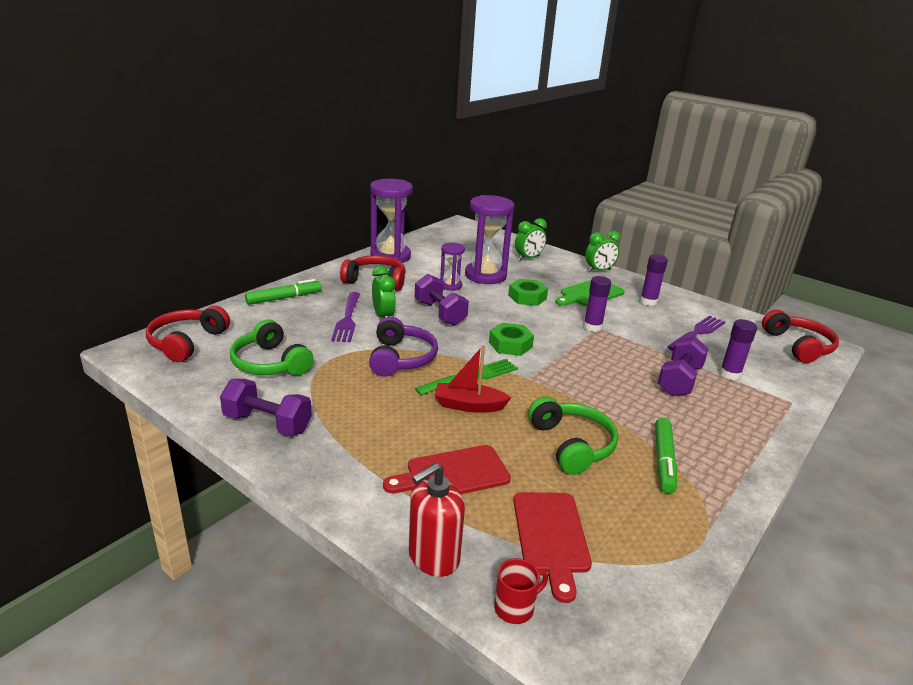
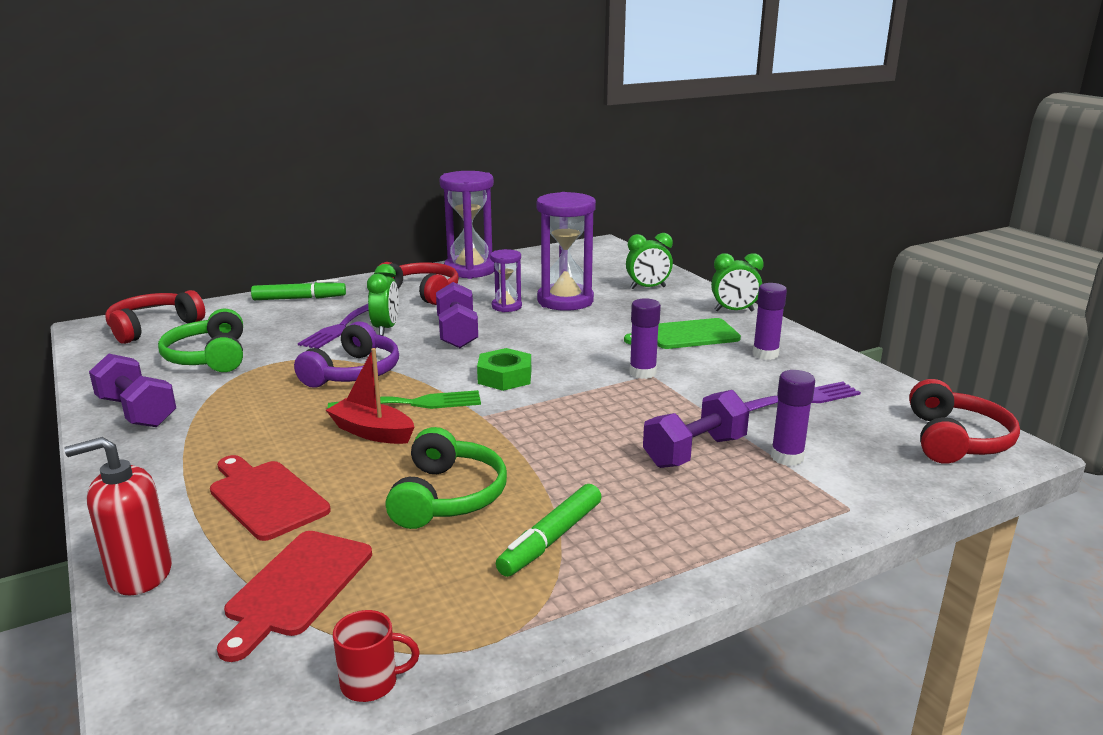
camera: 25 degrees right, 5 degrees down
(453, 474) = (265, 497): red cutting board -> red cutting board turned 45 degrees clockwise
(515, 607) = (162, 649): red mug -> red mug (371, 683)
(527, 297) = (592, 329): green nut -> none

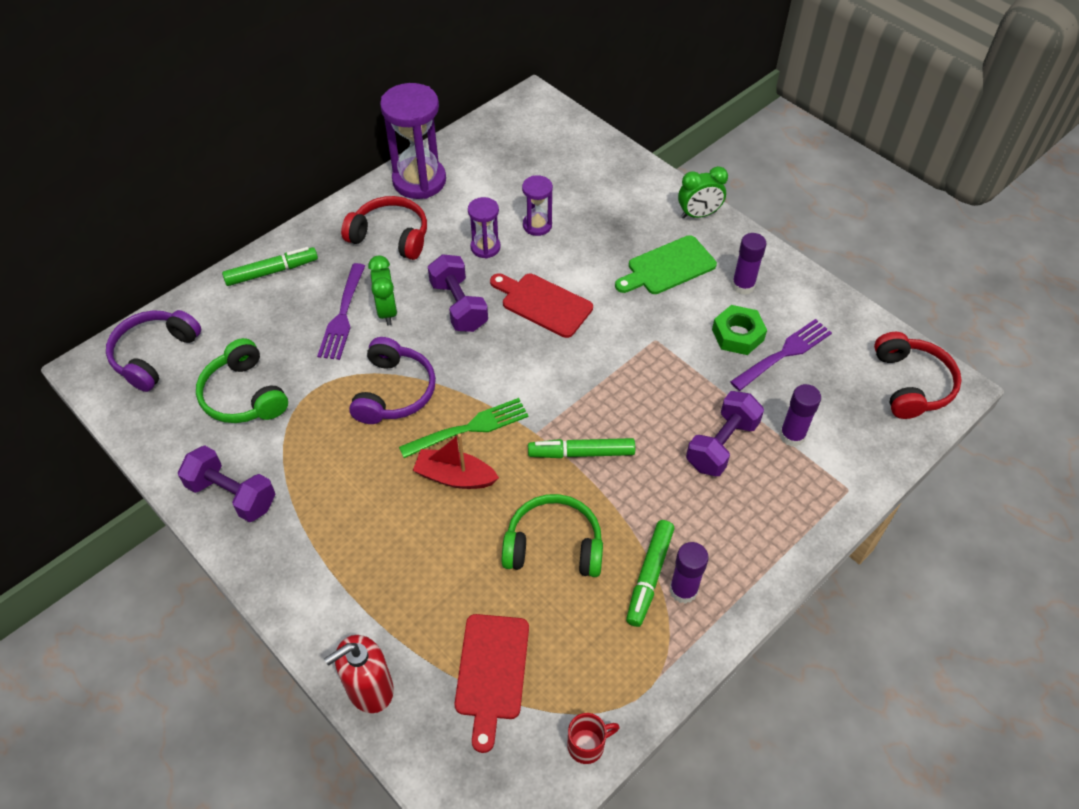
camera: 15 degrees left, 30 degrees up
(153, 327) = (154, 355): red headphones -> purple headphones
(265, 497) = (413, 581): red cutting board -> red cutting board (543, 304)
(447, 496) = (554, 546): green headphones -> green headphones turned 75 degrees counterclockwise
(504, 377) = (532, 370): green nut -> green nut (737, 335)
(523, 435) = (581, 453): none -> green marker
(565, 301) = (537, 225): purple hourglass -> purple hourglass, size x0.53
(642, 373) = (647, 338): purple glue stick -> purple glue stick (683, 590)
(648, 288) = (607, 185): green clock -> none

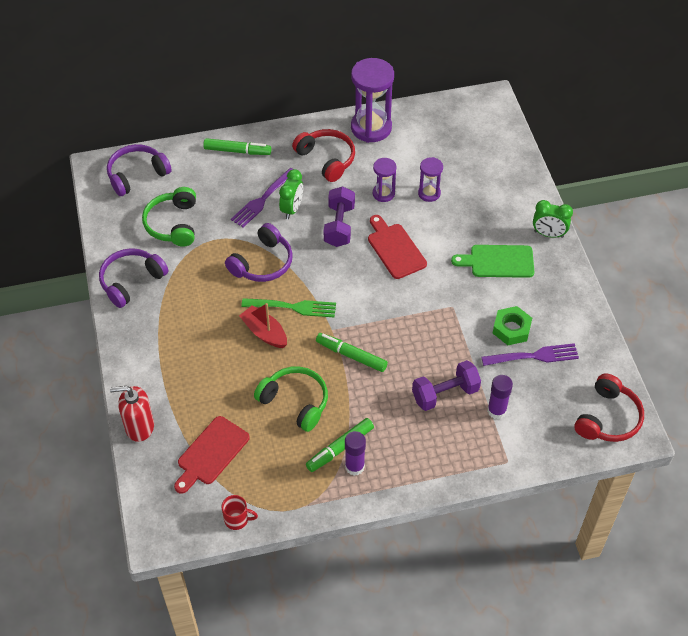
camera: 30 degrees right, 0 degrees up
(232, 495) = (131, 281): purple dumbbell -> purple headphones
(743, 286) = (541, 298): purple glue stick -> none

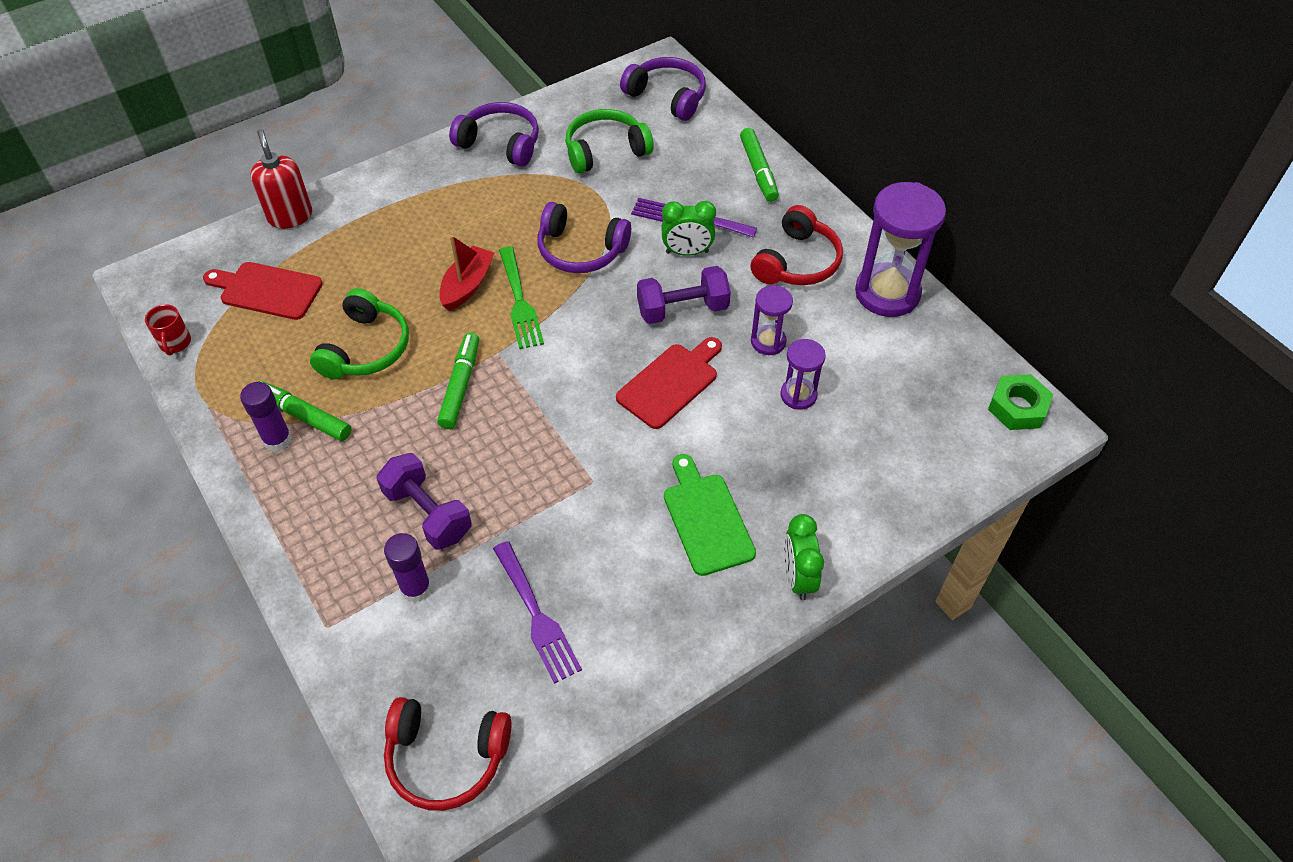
camera: 70 degrees right, 0 degrees up
(511, 329) = (579, 570): green nut -> green nut (1017, 407)

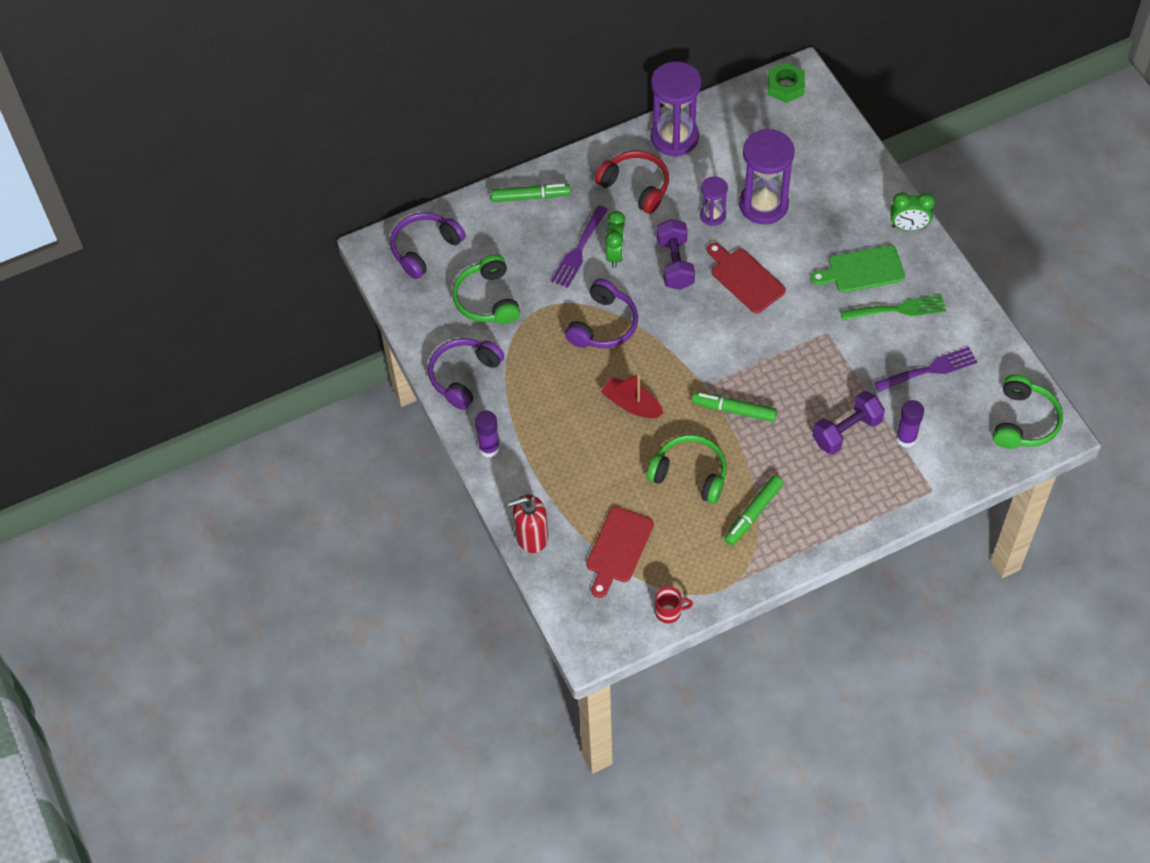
camera: 80 degrees left, 5 degrees up
(277, 440) = (774, 530): purple glue stick -> purple glue stick (489, 448)
(446, 757) = (1024, 421): red headphones -> green headphones
(519, 301) = (653, 369): green fork -> green fork (897, 309)
(798, 395) = (763, 205): purple hourglass -> purple hourglass, size x1.90

